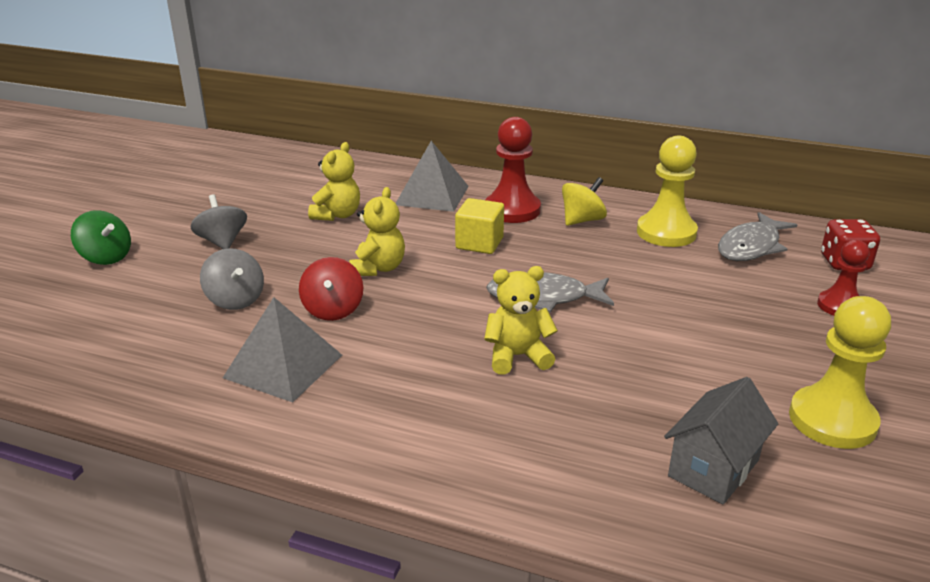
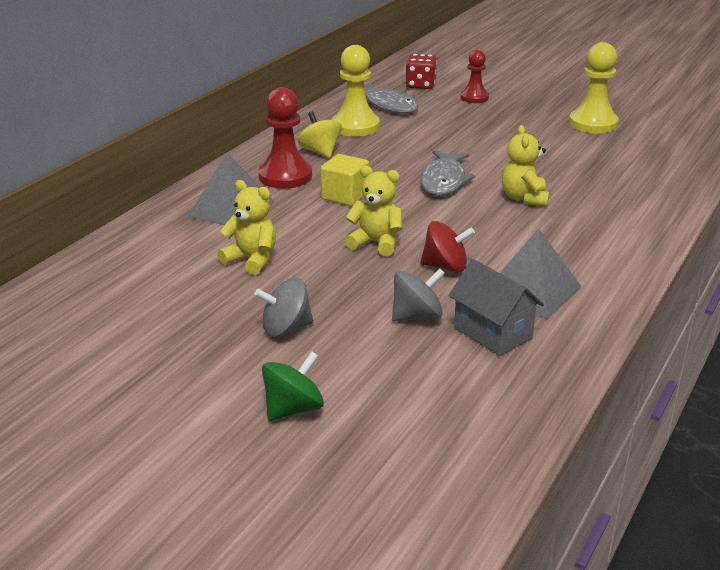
camera: 80 degrees left, 0 degrees up
(713, 468) = (638, 159): grey house -> grey house (493, 333)

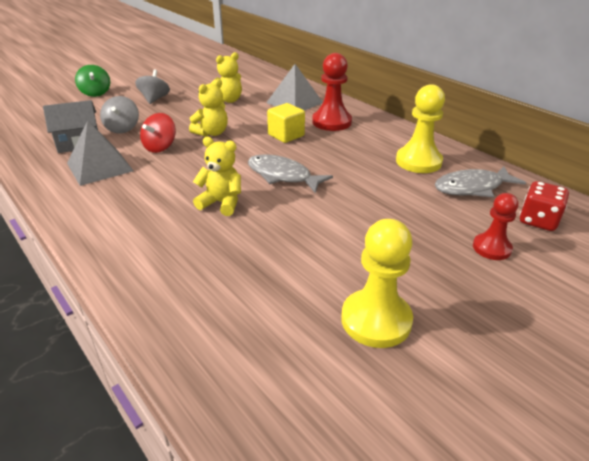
camera: 110 degrees right, 5 degrees up
(320, 152) = (369, 139): yellow spinning top -> none

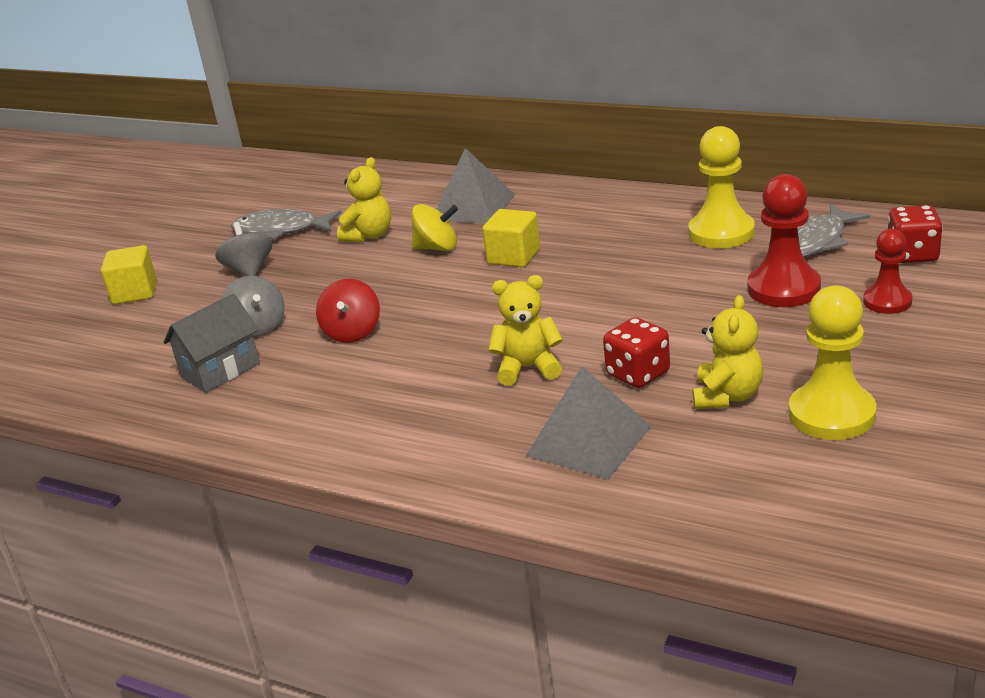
camera: 20 degrees left, 5 degrees down
(95, 93) = (135, 292): green spinning top -> yellow cube
(100, 167) = (298, 387): grey pyramid -> grey pyramid (589, 441)
(212, 133) = (403, 288): yellow teddy bear -> yellow teddy bear (727, 396)
(253, 117) = (437, 248): none -> yellow spinning top
(278, 233) = (638, 374): none -> red dice
(282, 176) = (568, 309): grey fish -> grey fish (281, 230)
(331, 122) = (557, 218): red pawn -> red pawn (783, 289)

